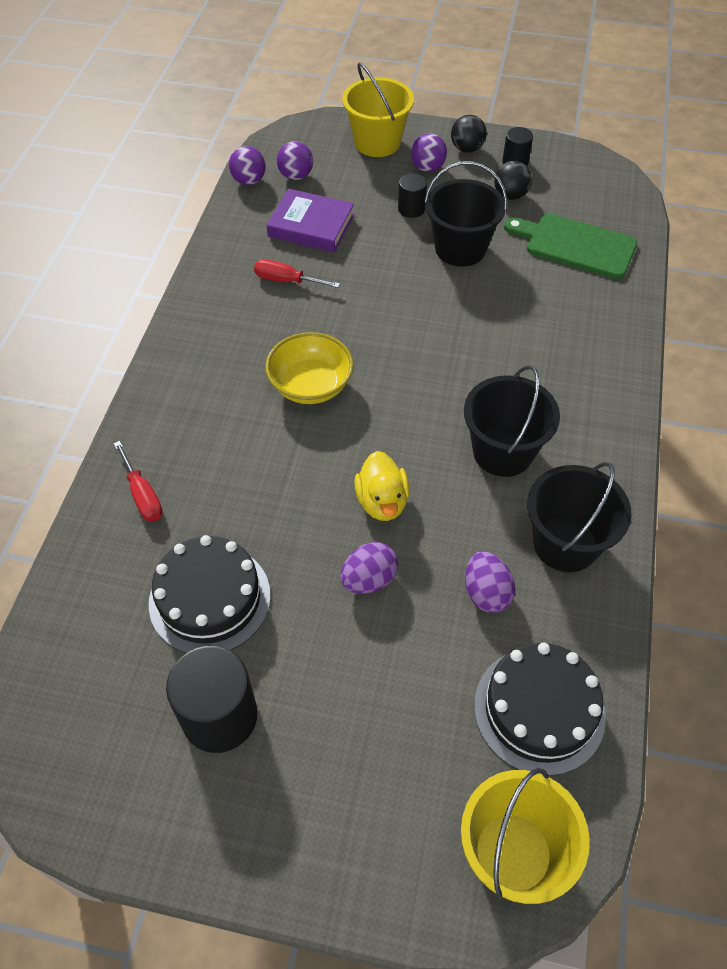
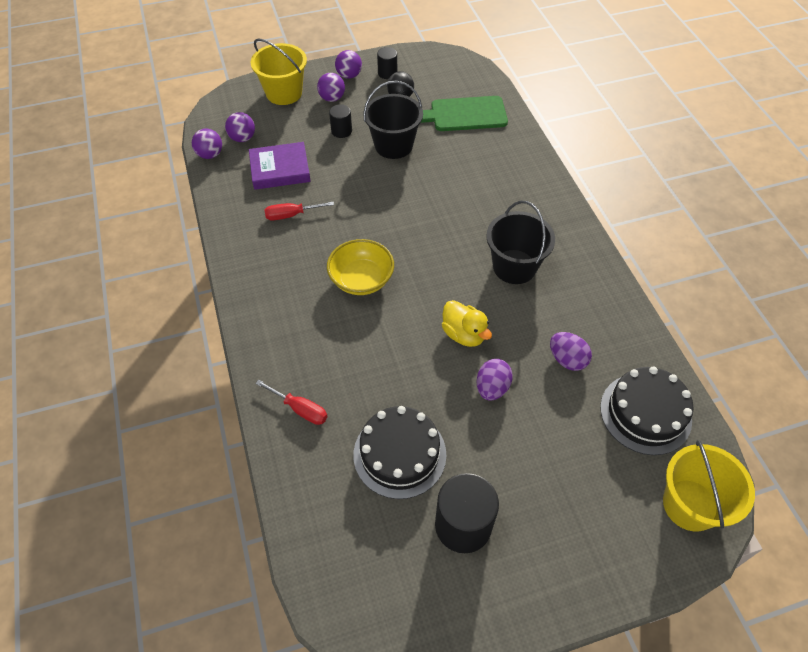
camera: 30 degrees left, 0 degrees up
(467, 149) = (349, 75): black ball -> purple ball
(565, 543) = (590, 306): black bucket -> none

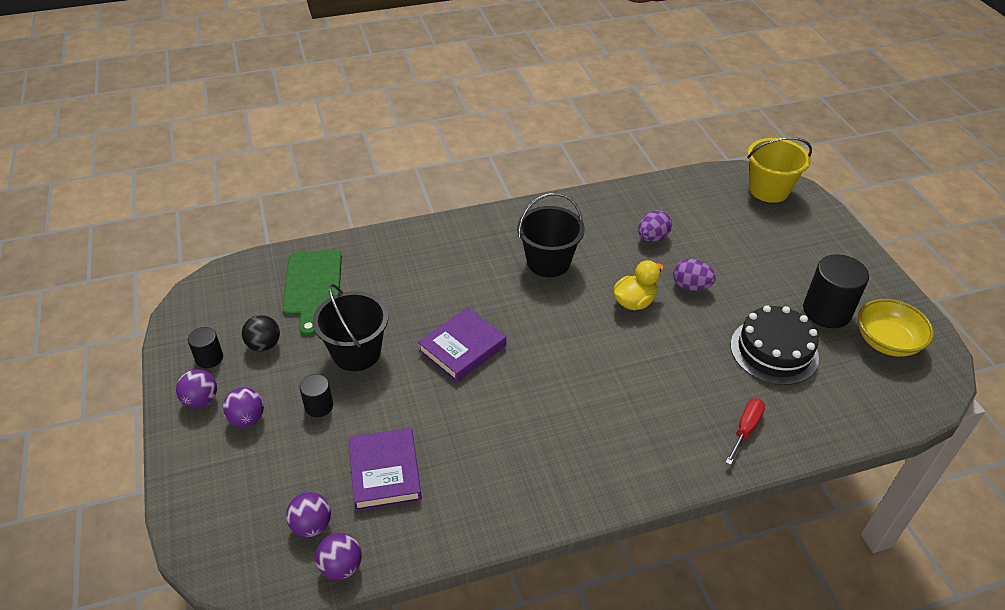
camera: 90 degrees left, 10 degrees down
(284, 93) = (218, 479): yellow bucket -> none
(291, 215) = (471, 454): red screwdriver -> none
(361, 280) = (572, 381): yellow bowl -> yellow bowl (886, 342)
(399, 207) = (462, 348): none -> purple book
(645, 413) = (696, 200): black cake -> none

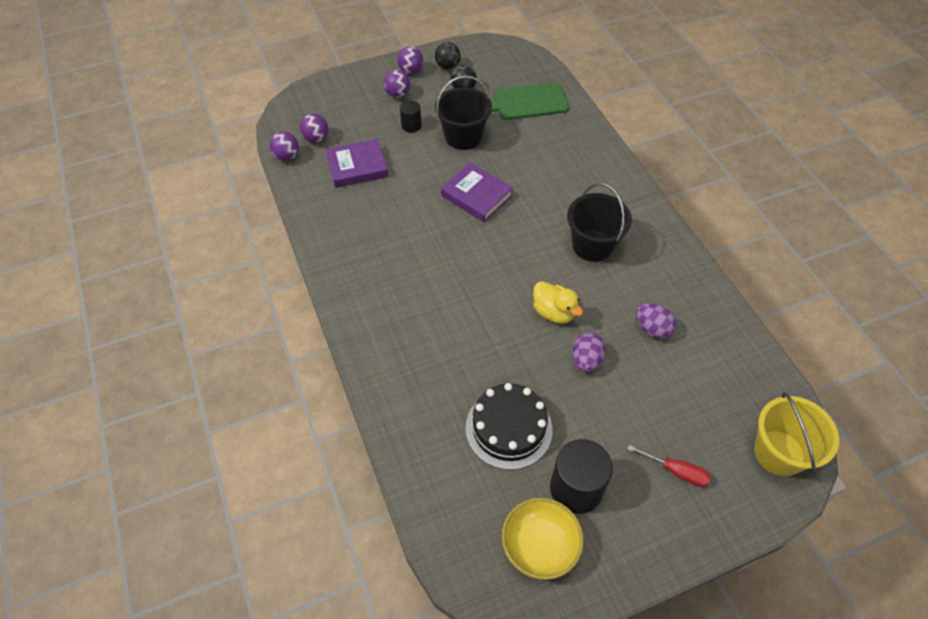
camera: 85 degrees right, 10 degrees up
(209, 358) = (447, 66): black cylinder -> black ball
(745, 429) = (409, 394): red screwdriver -> red screwdriver (676, 471)

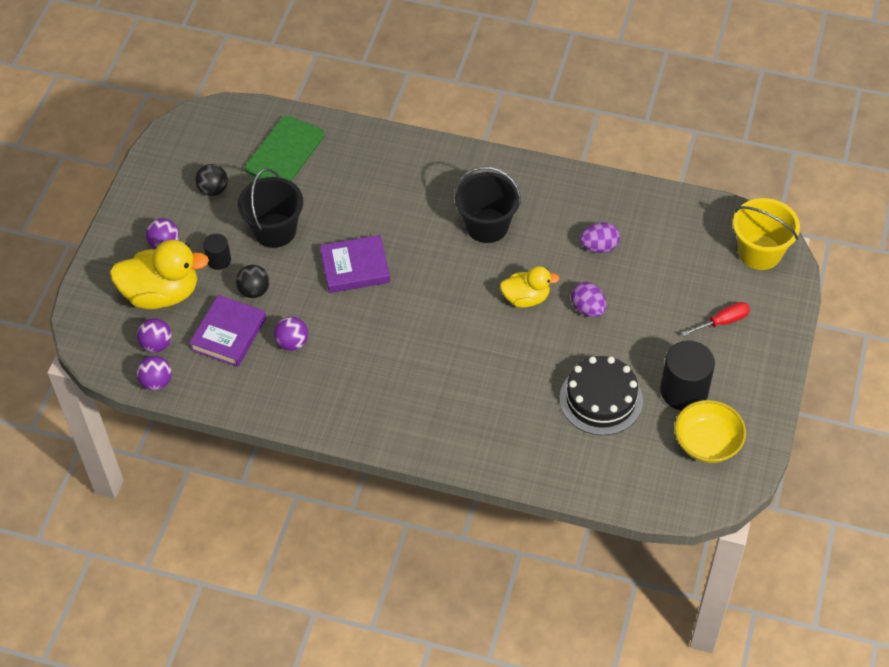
camera: 50 degrees left, 0 degrees up
(358, 116) = (162, 294): none -> yellow duck
(411, 71) = (143, 213): purple ball -> purple ball (292, 343)
(447, 66) = (169, 181): black ball -> black ball (254, 291)

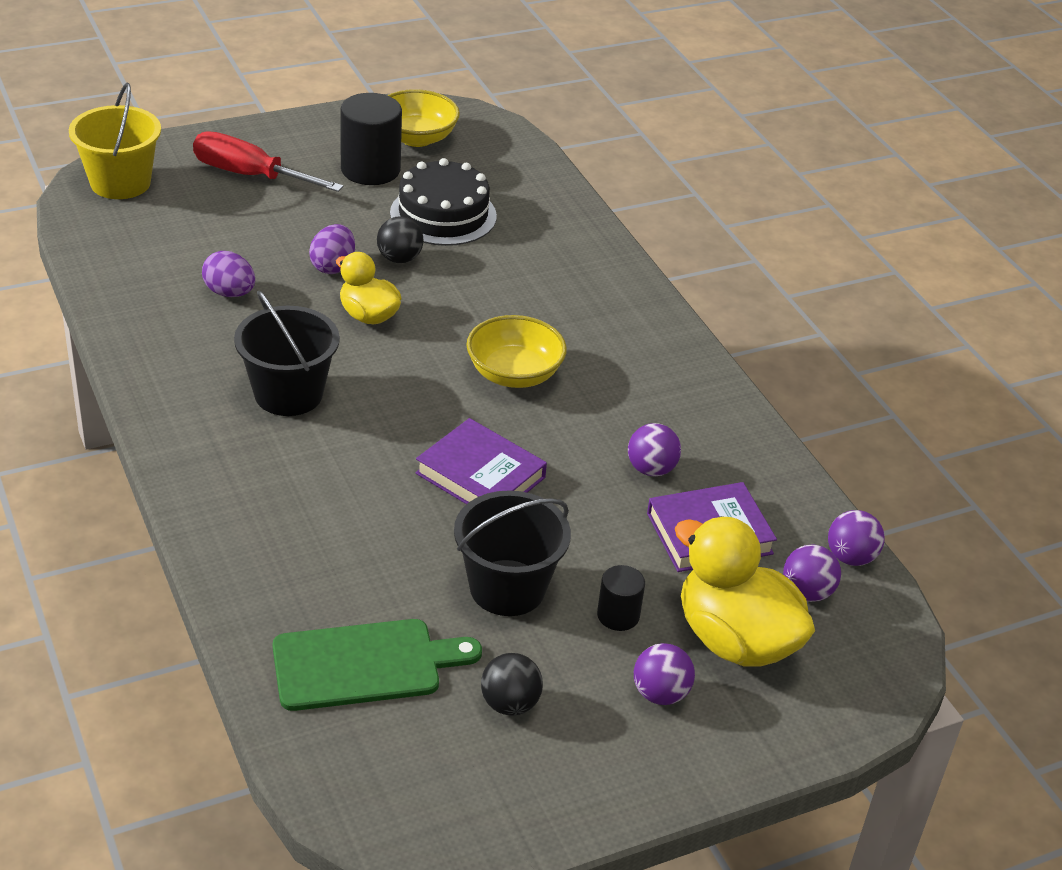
camera: 135 degrees left, 15 degrees down
(254, 291) = (622, 549): black ball -> black ball (399, 259)
(418, 333) = (514, 374): none -> yellow bowl
(722, 322) = (250, 175): red screwdriver -> red screwdriver, size x1.68

